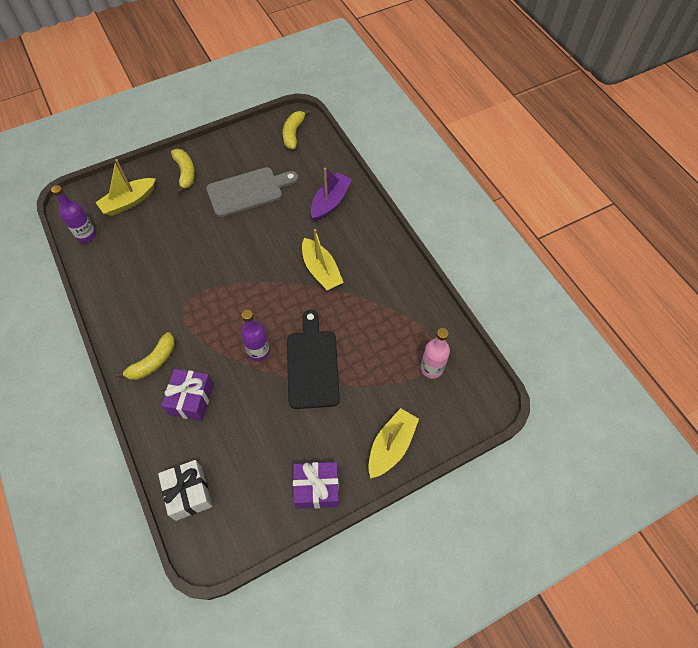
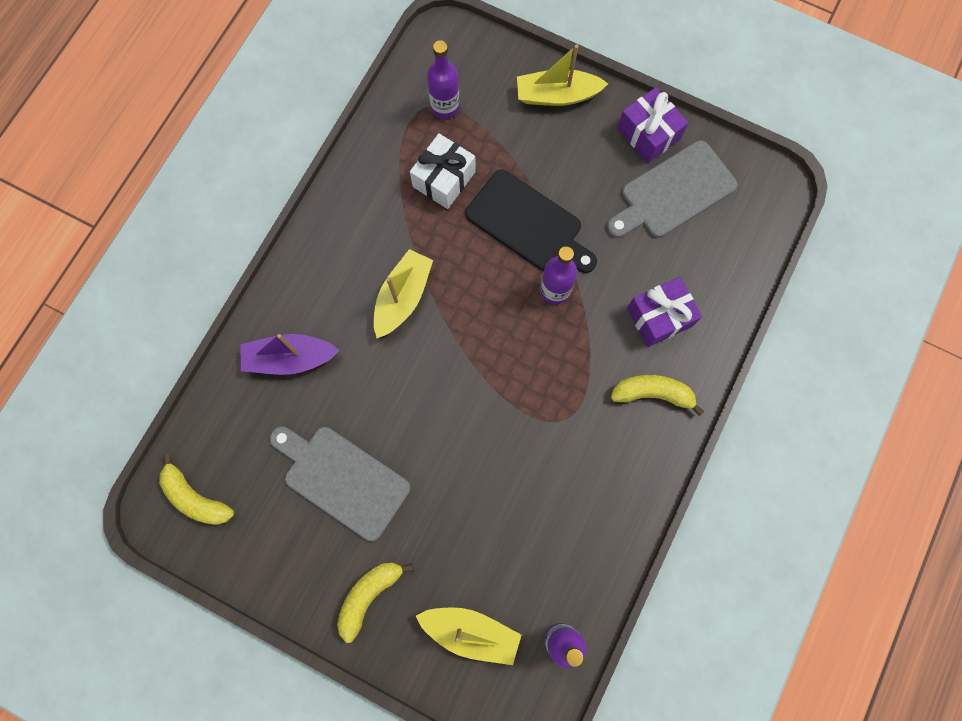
camera: 125 degrees left, 15 degrees up
(189, 493) = (744, 243): white gift -> white gift (444, 179)
(262, 472) = (673, 192): none -> grey cutting board
(293, 133) = (195, 497): yellow banana -> yellow banana turned 60 degrees clockwise
(312, 364) = (528, 224): black cutting board -> black cutting board turned 105 degrees counterclockwise
(432, 368) = (445, 107): pink bottle -> purple bottle

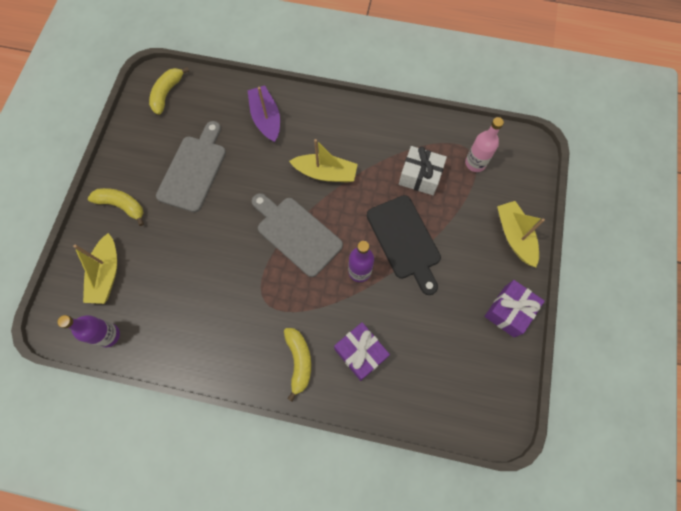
camera: 75 degrees right, 5 degrees down
(445, 107) = (475, 163): purple bottle -> pink bottle
(528, 224) = (405, 240): black cutting board -> black cutting board turned 45 degrees counterclockwise
(673, 192) = (466, 342): grey cutting board -> grey cutting board (296, 233)

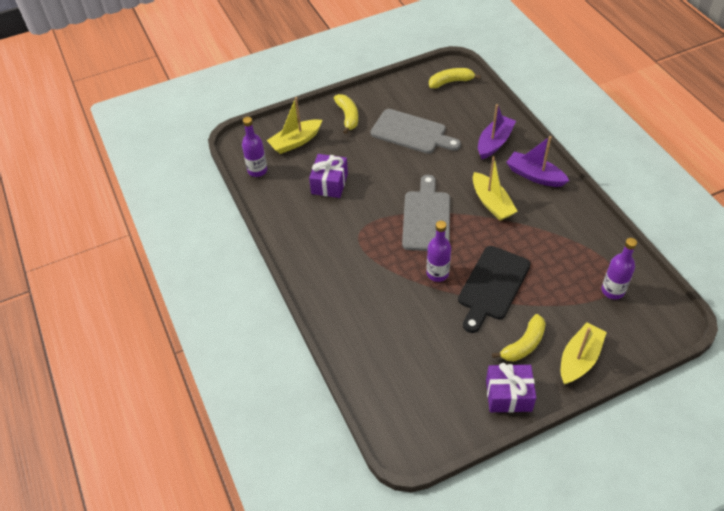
camera: 55 degrees right, 20 degrees down
(194, 170) = (412, 133): grey cutting board -> grey cutting board turned 45 degrees clockwise
(299, 361) = (334, 282): yellow banana -> yellow banana (523, 344)
(327, 120) = (535, 176): none -> purple boat
(360, 353) = (375, 315): purple gift -> purple gift (329, 183)
(420, 176) = (557, 261): white gift -> none
(475, 163) = (612, 291): pink bottle -> purple bottle

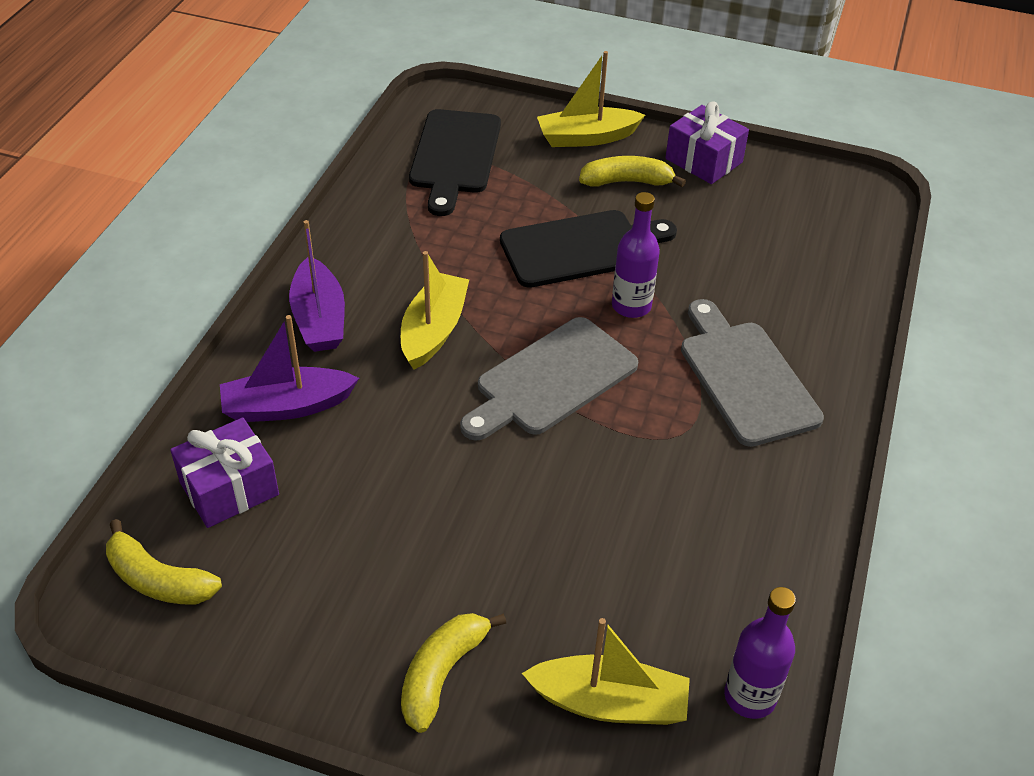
camera: 140 degrees left, 5 degrees down
(329, 183) = (638, 553): purple gift -> purple gift (229, 488)
(412, 133) = (379, 533): grey cutting board -> grey cutting board (745, 377)
(612, 291) = (454, 156): purple bottle -> black cutting board

